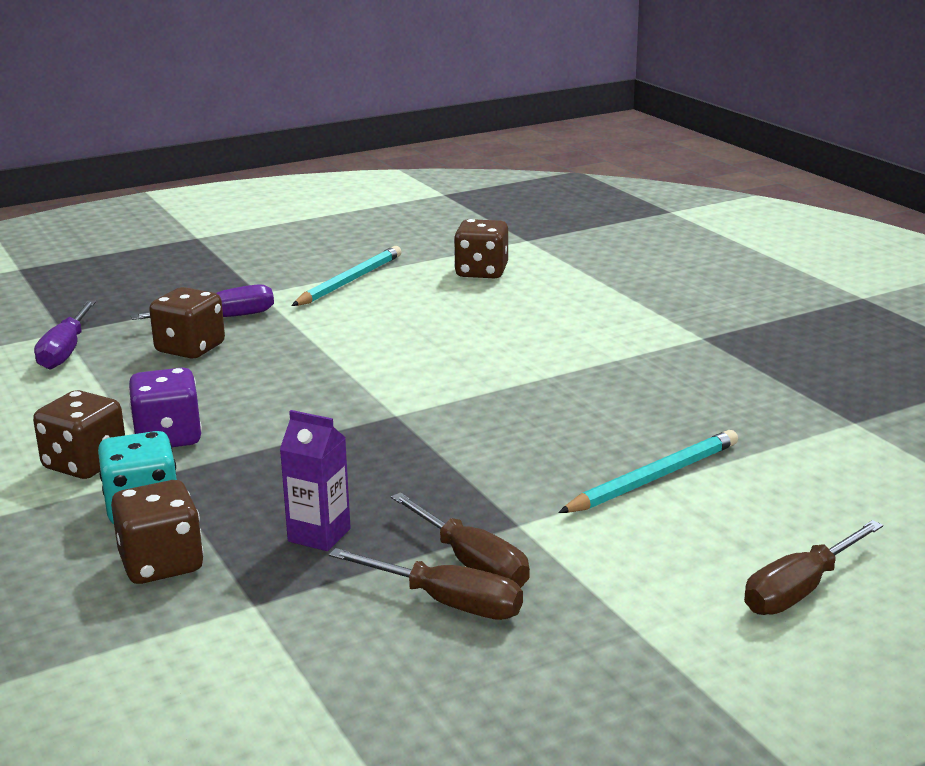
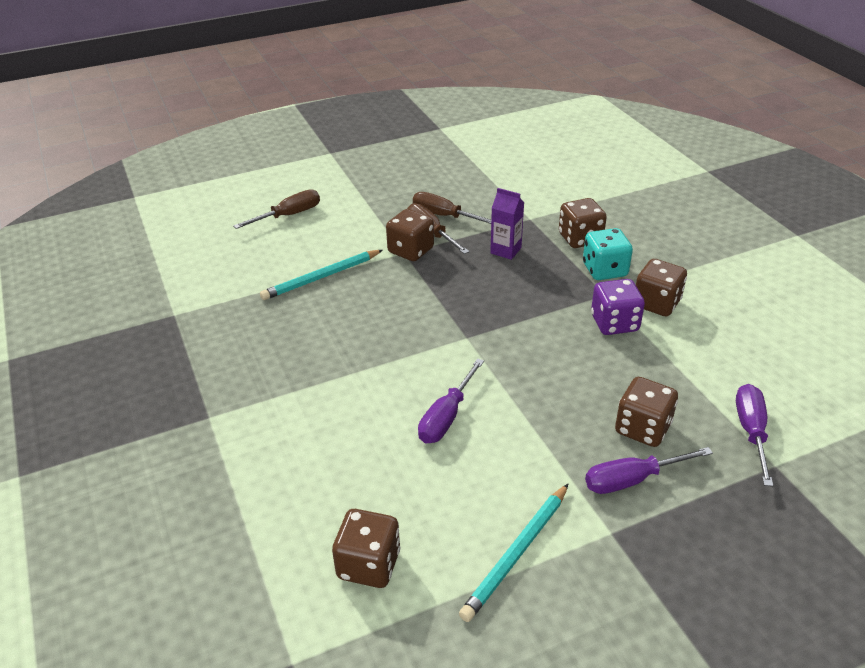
camera: 175 degrees left, 15 degrees up
(419, 348) = (447, 416): none -> purple screwdriver
(506, 527) = (410, 250): none -> brown dice

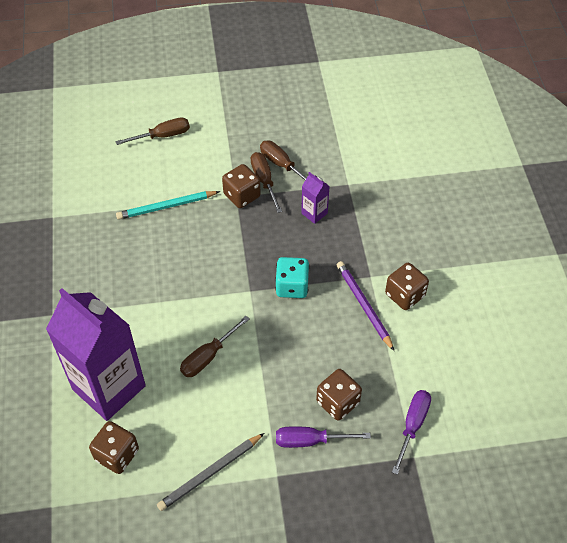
camera: 15 degrees right, 15 degrees up
(323, 483) = (109, 387): none -> purple carton
(447, 416) = (208, 356): purple screwdriver -> brown screwdriver
(517, 553) = (210, 473): turquoise pencil -> grey pencil
(580, 238) = (378, 215): brown dice -> none
(604, 270) = (381, 252): turquoise dice -> turquoise dice (292, 286)
(614, 323) = (363, 306): purple dice -> purple pencil

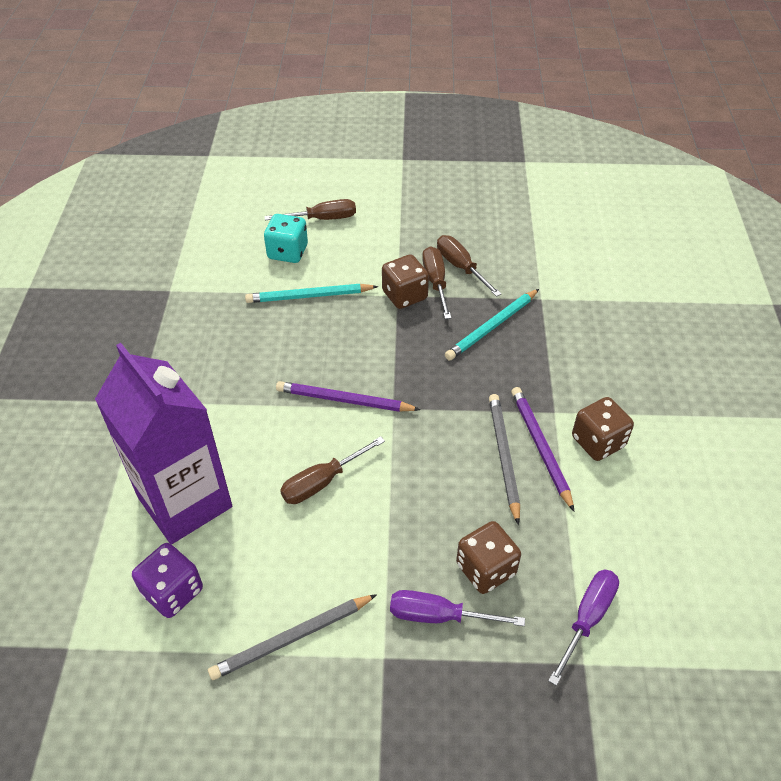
camera: 10 degrees right, 5 degrees down
(117, 455) = (173, 591): brown dice -> purple dice
(212, 290) = (344, 400): none -> purple pencil
(292, 286) = (448, 410): turquoise dice -> turquoise dice (287, 252)
(314, 213) = (492, 327): purple carton -> turquoise pencil
(338, 317) = (503, 457): none -> grey pencil

